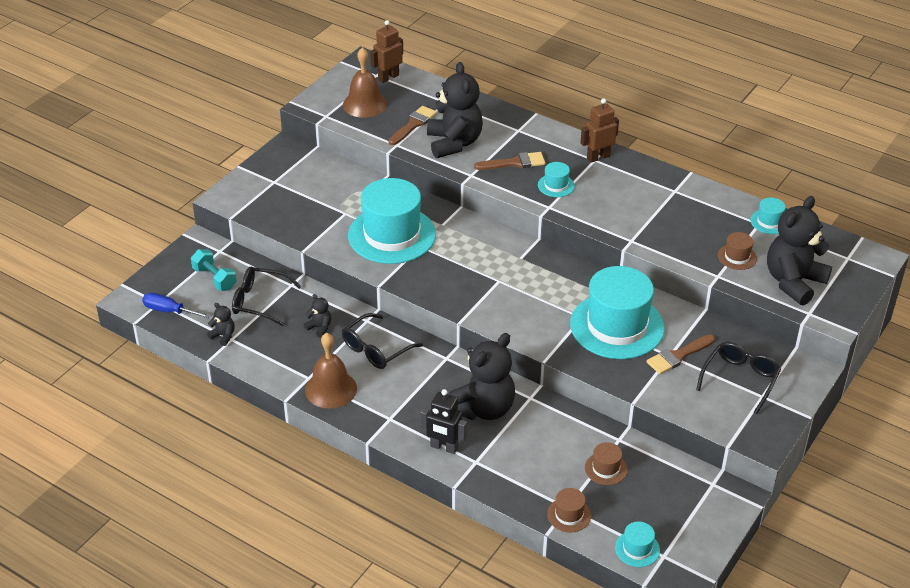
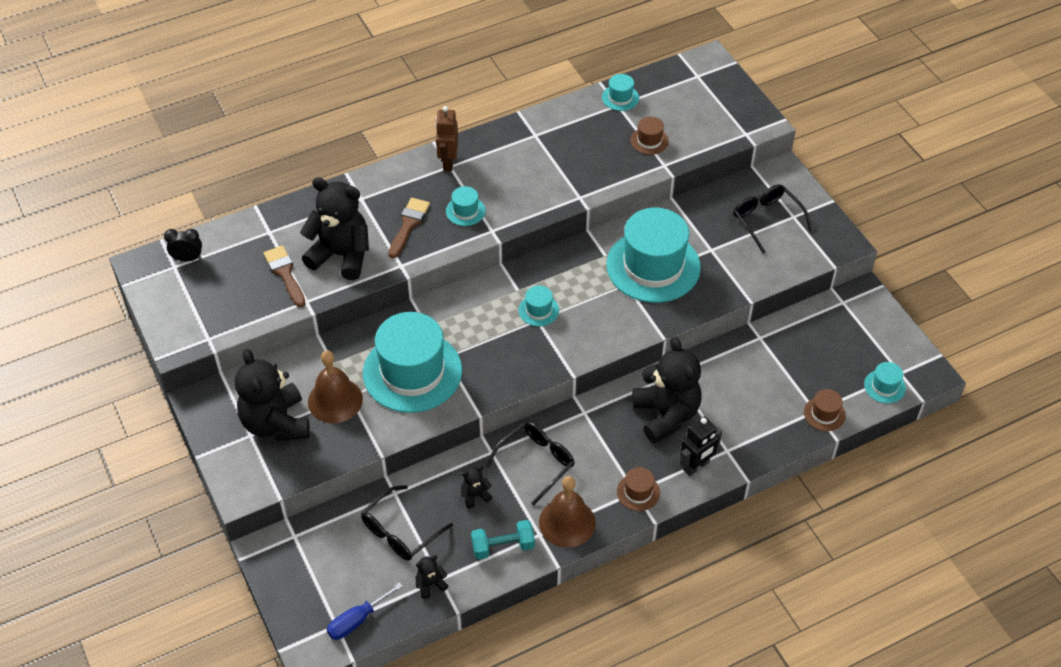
camera: 60 degrees left, 10 degrees up
(214, 279) = (336, 558): turquoise dumbbell -> turquoise dumbbell (503, 546)
(364, 104) = (217, 298): brown bell -> brown bell (335, 400)
(376, 349) = (536, 462): black glasses -> black glasses turned 120 degrees counterclockwise
(388, 77) = (187, 258): brown robot -> black clock
(509, 277) = (538, 310): none -> turquoise hat
(606, 468) = (787, 363): brown hat -> brown hat (638, 492)
(678, 356) = (715, 244): brown brush -> none
(793, 282) = (703, 123): black teddy bear -> black teddy bear (276, 423)

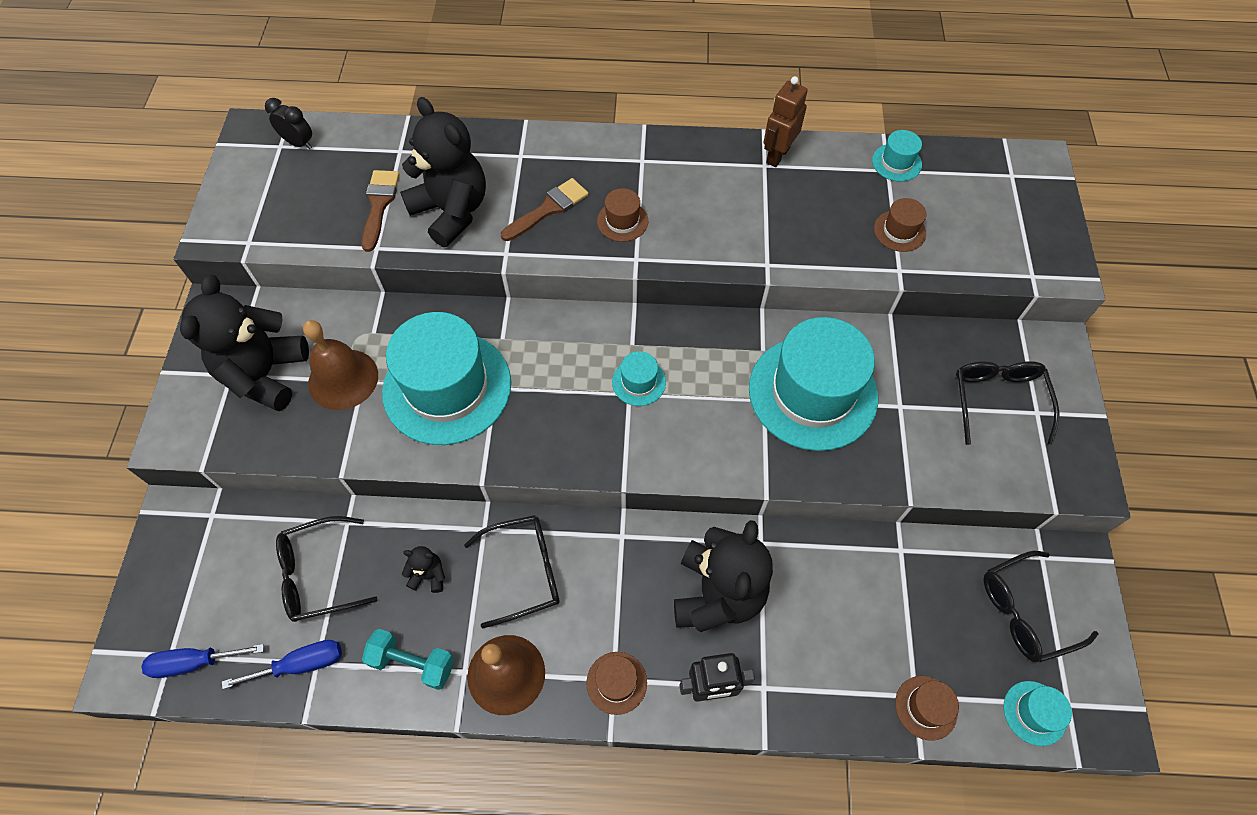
camera: 30 degrees right, 10 degrees up
(430, 584) = (301, 664): black teddy bear -> blue screwdriver
(448, 162) = (643, 154): brown robot -> brown robot (777, 155)
(465, 211) = (622, 221): turquoise hat -> brown hat
(849, 336) = (1024, 612): none -> black glasses

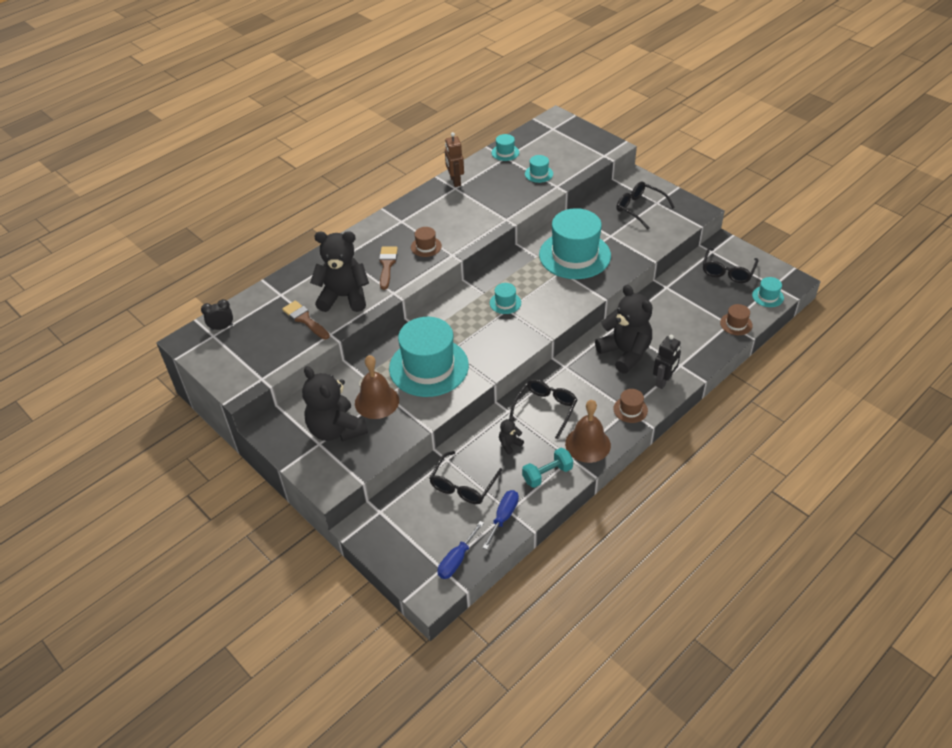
camera: 45 degrees left, 15 degrees down
(899, 231) = (539, 174): brown hat -> turquoise hat

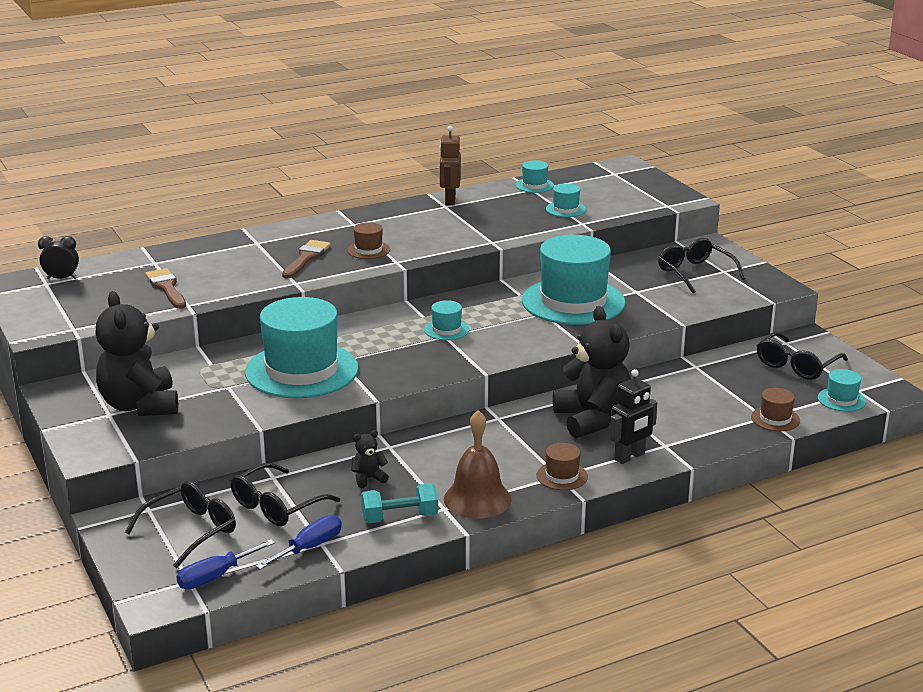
camera: 15 degrees right, 20 degrees down
(344, 297) = (230, 277): black teddy bear -> none
(377, 401) = (211, 390): brown bell -> none
(545, 409) = (442, 454): black glasses -> black glasses (191, 531)

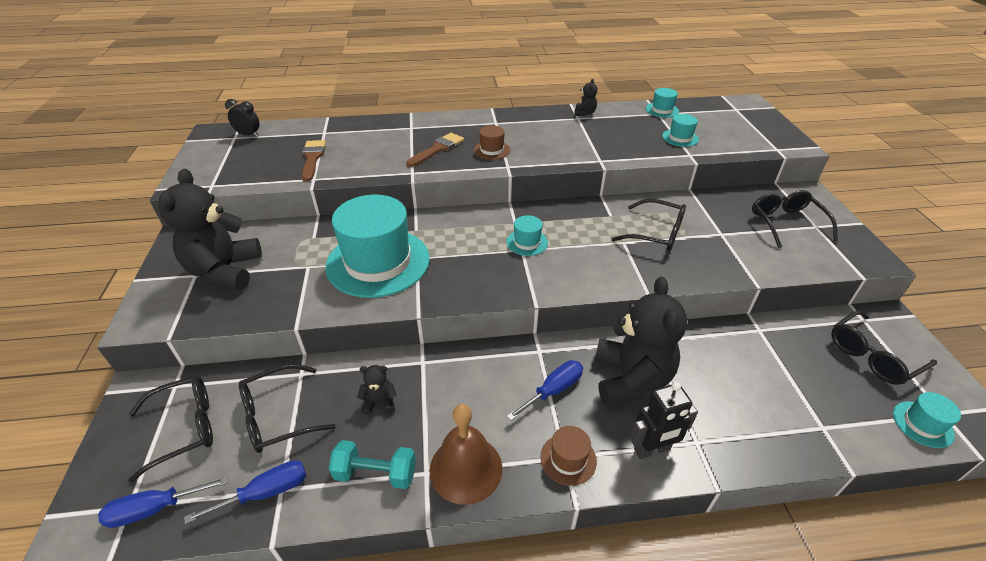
camera: 20 degrees right, 15 degrees up
(450, 200) = (584, 113): brown robot -> black teddy bear
(526, 440) = (553, 390): none -> blue screwdriver
(573, 302) = (656, 234): turquoise hat -> black glasses
(775, 419) = (836, 434): brown hat -> none

